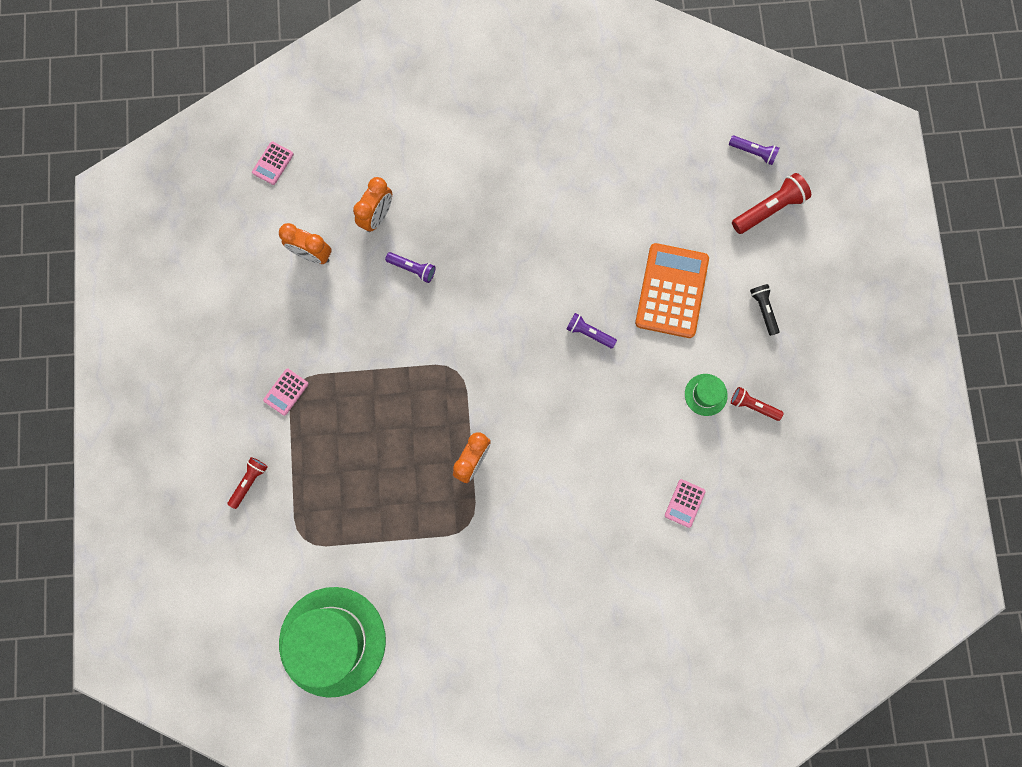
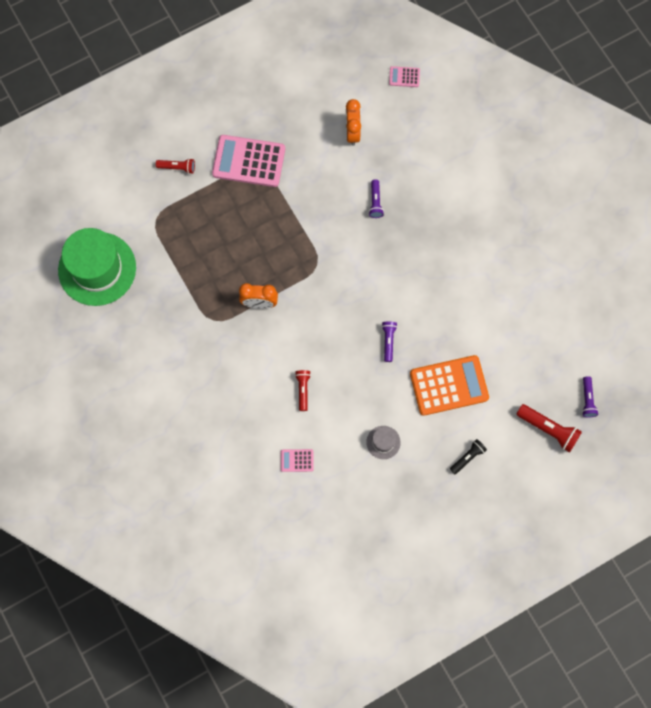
camera: 65 degrees right, 5 degrees down
(286, 392) = (249, 161): pink calculator -> pink calculator, size x2.20
(377, 216) = (401, 162): orange clock -> none
(705, 394) = (383, 442): green hat -> grey hat
(753, 406) = (391, 479): red flashlight -> red flashlight (303, 390)

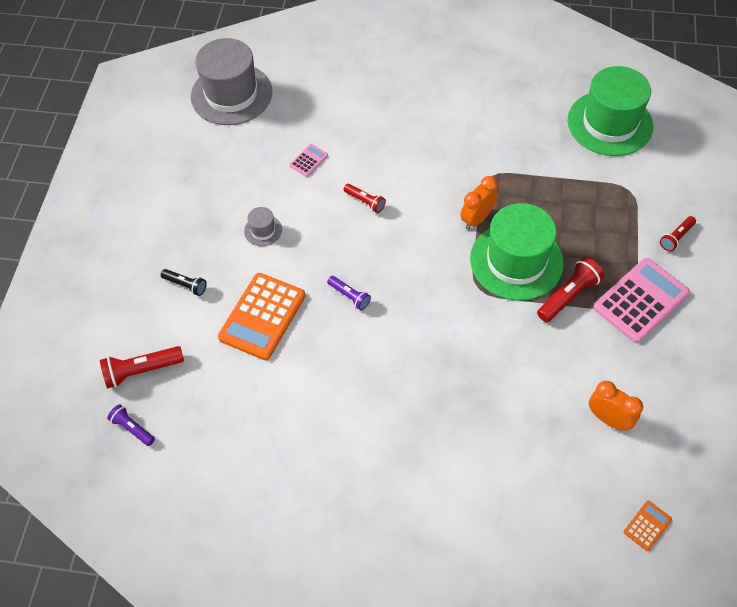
camera: 130 degrees right, 15 degrees down
(276, 255) = (516, 261): none -> green hat
(277, 577) = (231, 94): none -> grey hat
(279, 206) = (568, 295): none -> red flashlight
(375, 202) = (506, 385): purple flashlight -> none
(404, 77) = (647, 525): pink calculator -> orange calculator
(467, 457) = (185, 285): black flashlight -> black flashlight turned 60 degrees counterclockwise

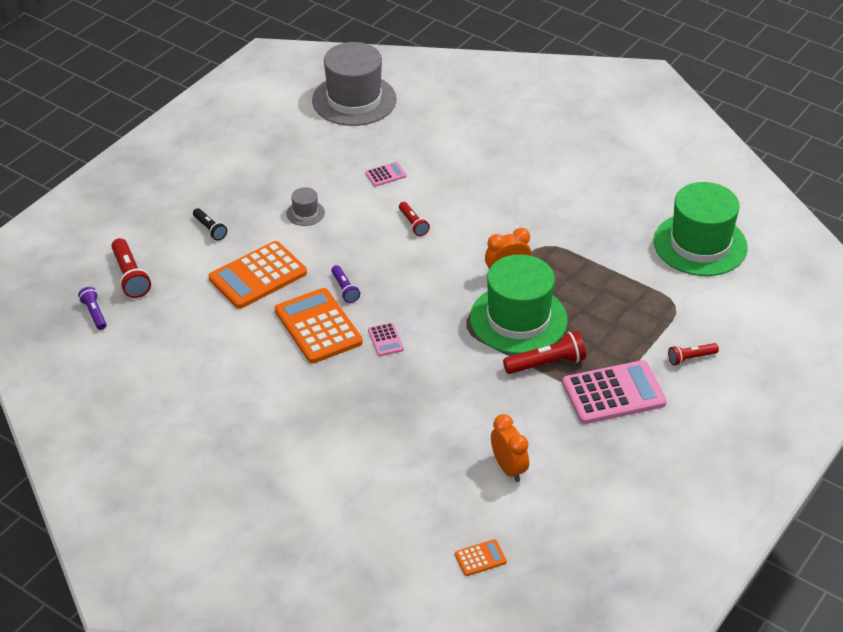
camera: 25 degrees right, 15 degrees down
(142, 370) = (130, 276): red flashlight -> red flashlight turned 120 degrees counterclockwise
(351, 347) = (318, 327): none -> orange calculator
(419, 333) = (385, 340): none -> pink calculator

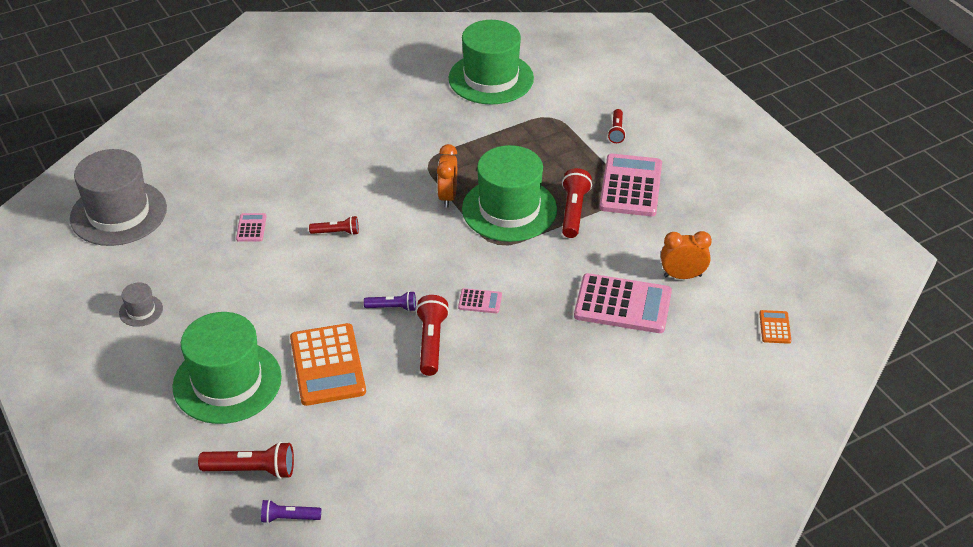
camera: 65 degrees left, 0 degrees up
(210, 229) = (227, 382): black flashlight -> green hat
(305, 213) = (261, 301): grey hat -> grey hat (141, 311)
(318, 327) = (431, 342): orange calculator -> red flashlight
(441, 436) = (623, 304): none -> pink calculator

